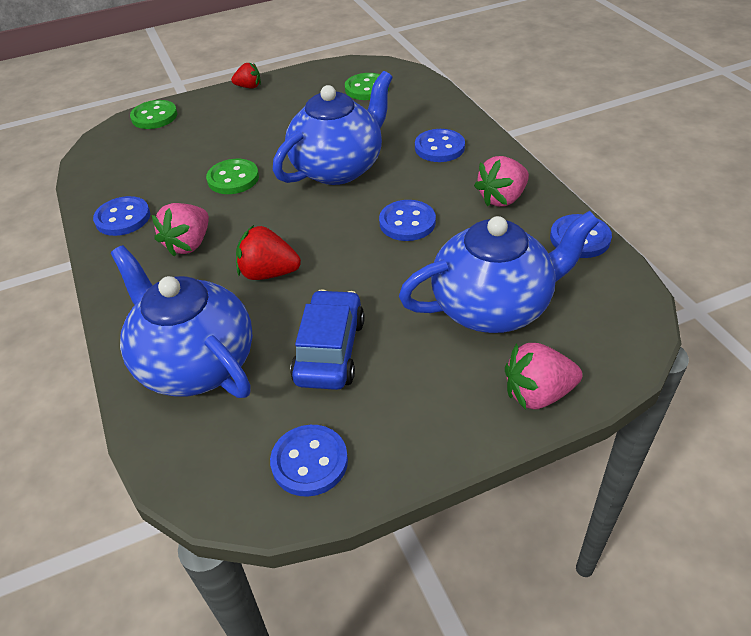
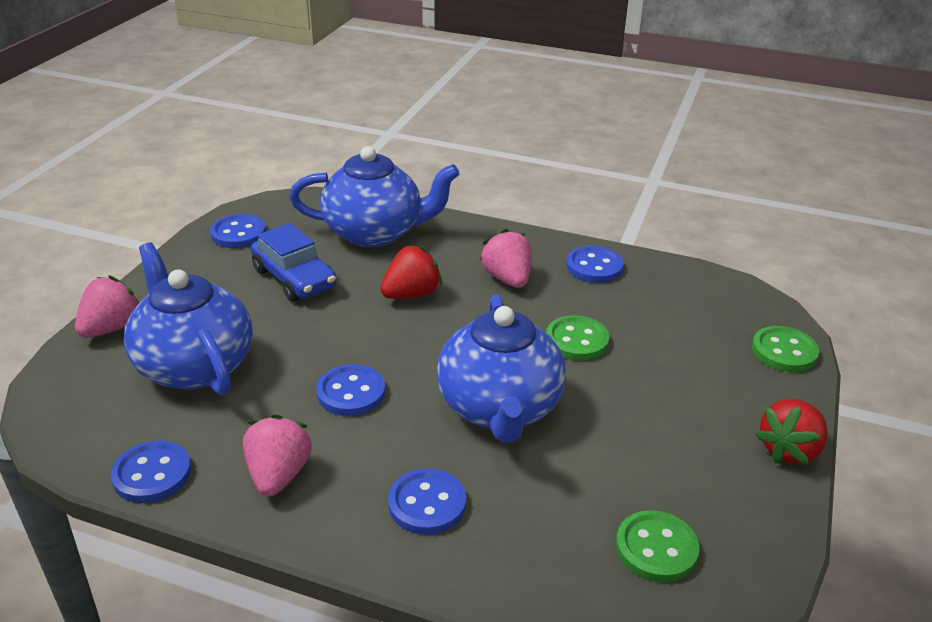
camera: 130 degrees right, 10 degrees down
(249, 87) = (789, 450): red strawberry -> red strawberry, size x1.57
(493, 306) = (194, 365): blue teapot -> blue teapot turned 120 degrees clockwise

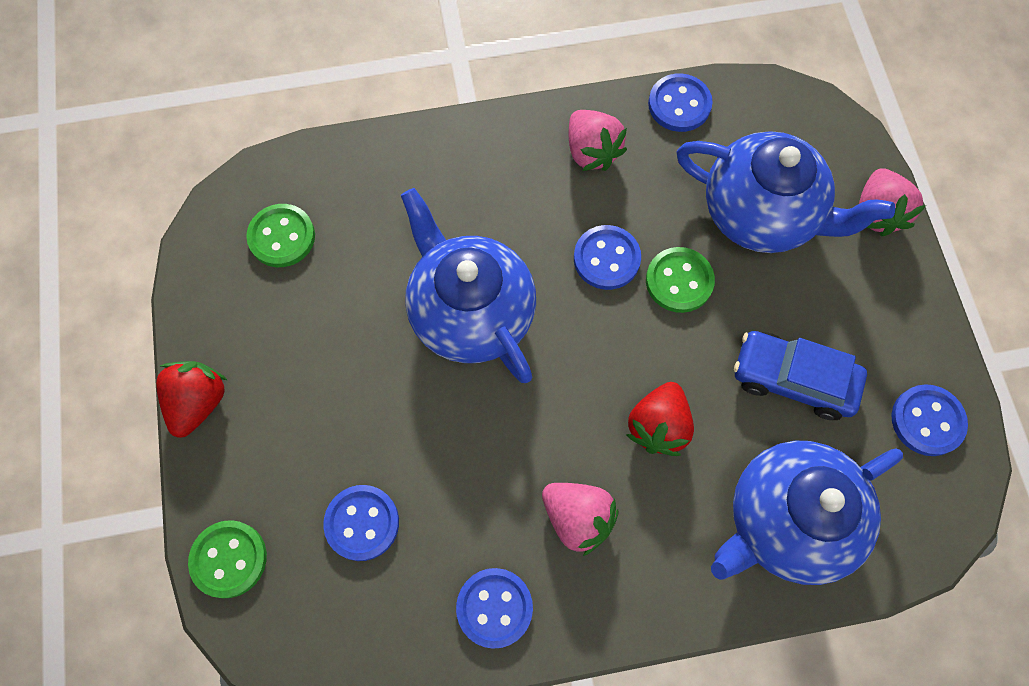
camera: 150 degrees right, 35 degrees up
(427, 504) = (467, 186): blue button -> blue button (362, 523)
(576, 340) = (449, 449): green button -> green button (679, 281)

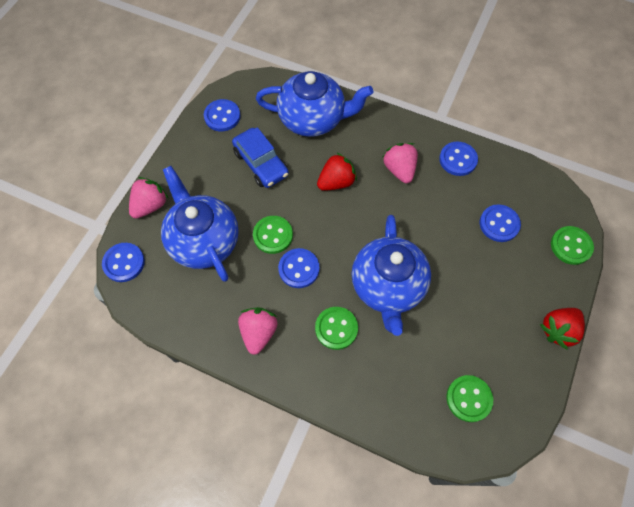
camera: 145 degrees left, 5 degrees down
(500, 215) = (336, 328): none -> green button
(679, 104) = (187, 328): blue button -> blue button (124, 263)

